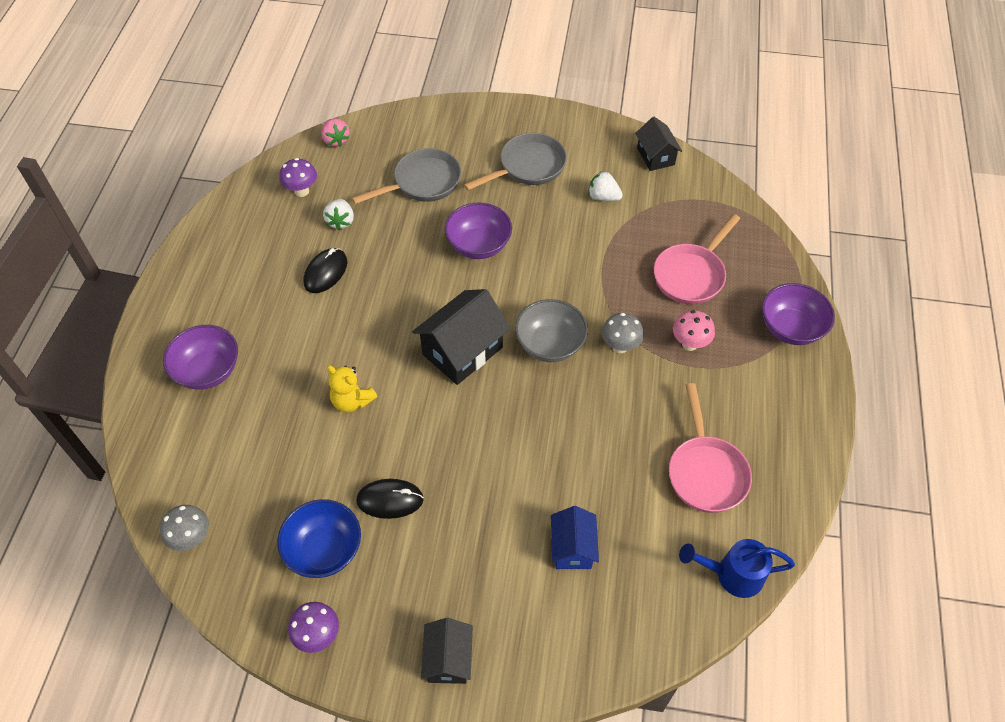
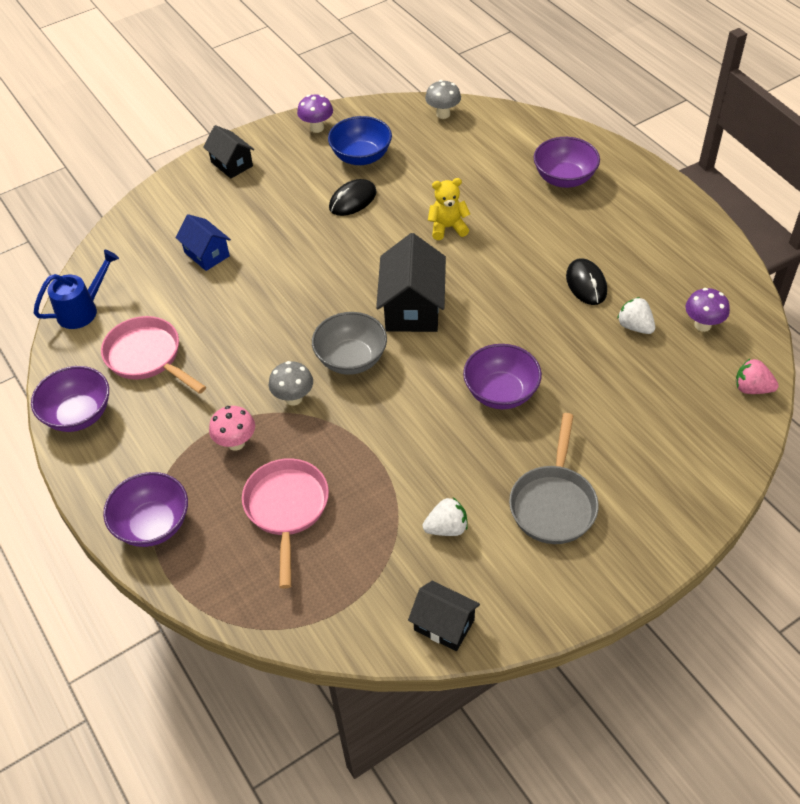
camera: 140 degrees right, 5 degrees down
(422, 183) = (622, 410): grey pan -> none
(797, 459) = (78, 415): none -> purple bowl

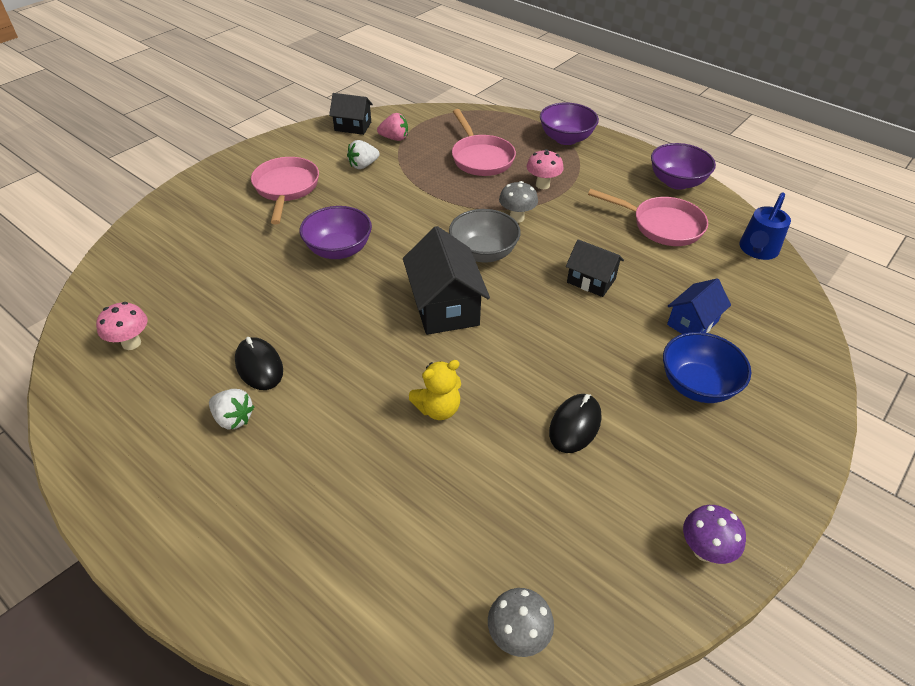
camera: 160 degrees right, 5 degrees down
(207, 254) = (692, 323): blue house -> blue house turned 75 degrees counterclockwise
(232, 164) = (770, 451): black house -> black house (591, 281)
(361, 157) = (603, 504): blue bowl -> blue bowl (697, 385)
(553, 503) = (286, 188): grey pan -> pink pan
(564, 178) = (291, 526): purple bowl -> none
(635, 326) = (207, 329): white strawberry -> white strawberry (233, 418)
(702, 325) = (131, 343): purple mushroom -> pink mushroom
(752, 388) = (98, 291): pink strawberry -> pink strawberry (394, 138)

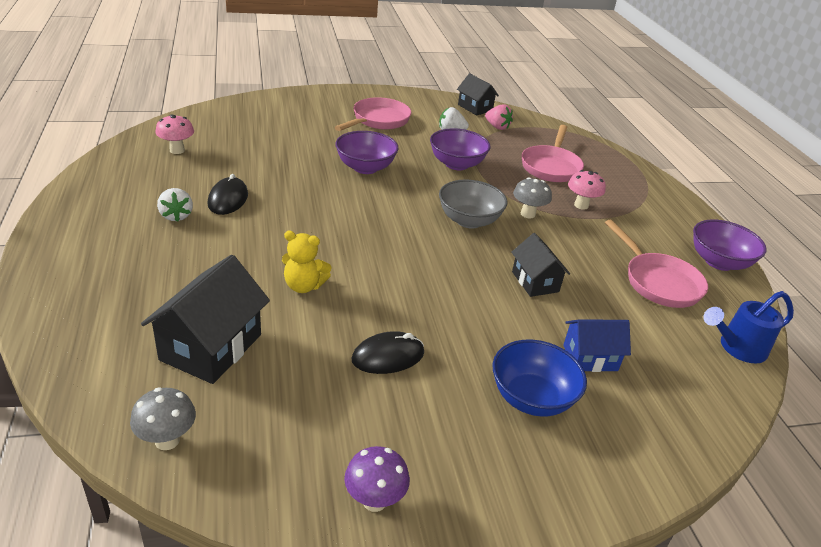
camera: 35 degrees right, 10 degrees down
(445, 307) = (393, 235): black house -> black house (211, 347)
(566, 138) = (647, 187): purple bowl -> purple bowl (456, 164)

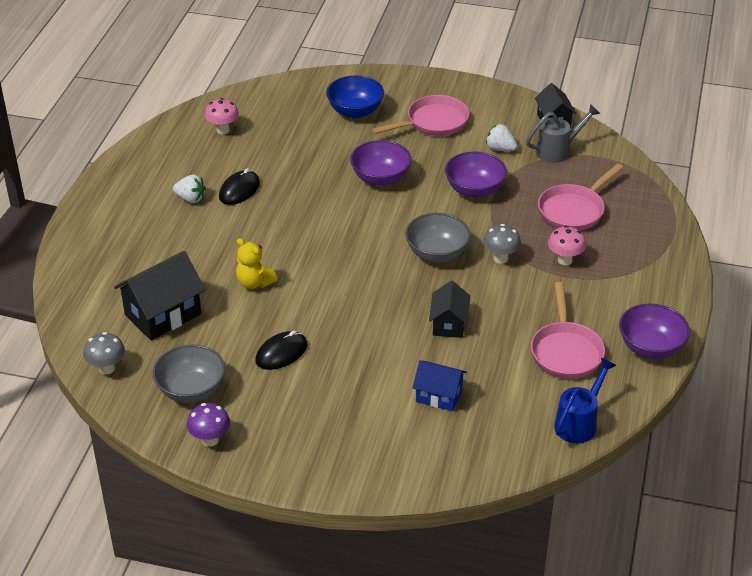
camera: 30 degrees right, 5 degrees up
(176, 216) = (190, 199): white strawberry -> white strawberry turned 75 degrees counterclockwise
(305, 436) = (191, 390): none -> grey bowl
(388, 356) = (281, 353): black mouse -> black mouse turned 45 degrees counterclockwise
(497, 127) = (557, 150): pink strawberry -> grey watering can
(531, 398) = (365, 411): blue bowl -> blue bowl (355, 111)
(737, 348) = (579, 423): blue watering can -> blue watering can turned 120 degrees clockwise

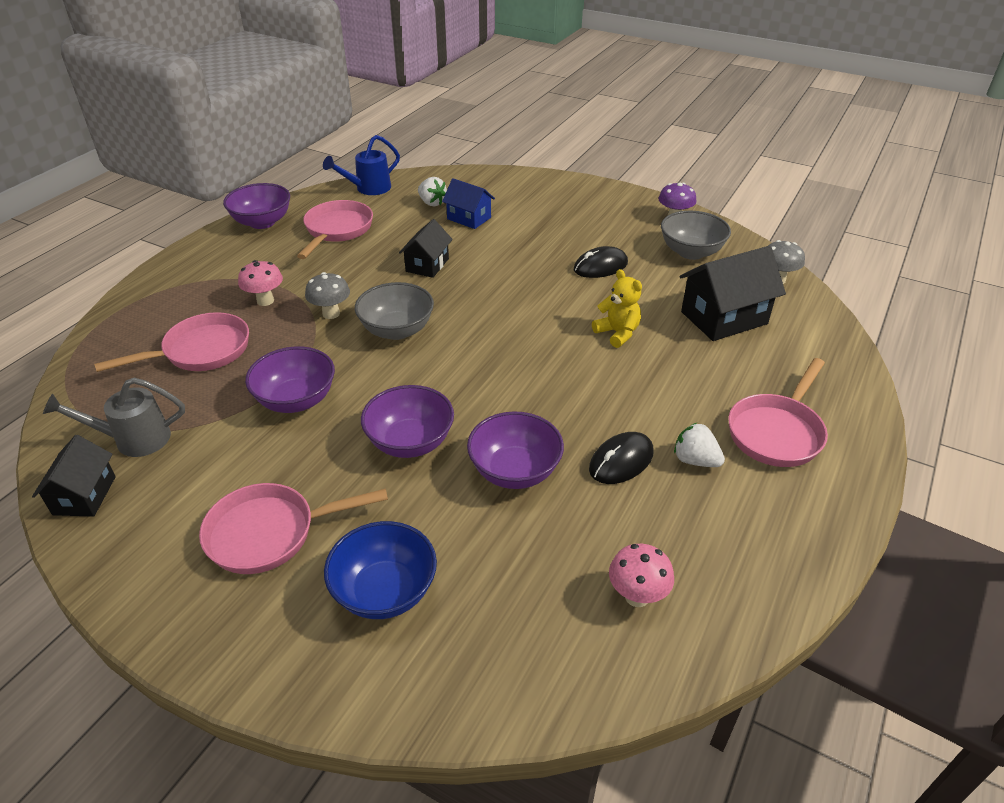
camera: 165 degrees left, 0 degrees up
(133, 226) = (777, 432): none -> pink pan
(306, 174) = (515, 471): none -> purple bowl
(500, 149) = (209, 459): white strawberry -> white strawberry (432, 203)

